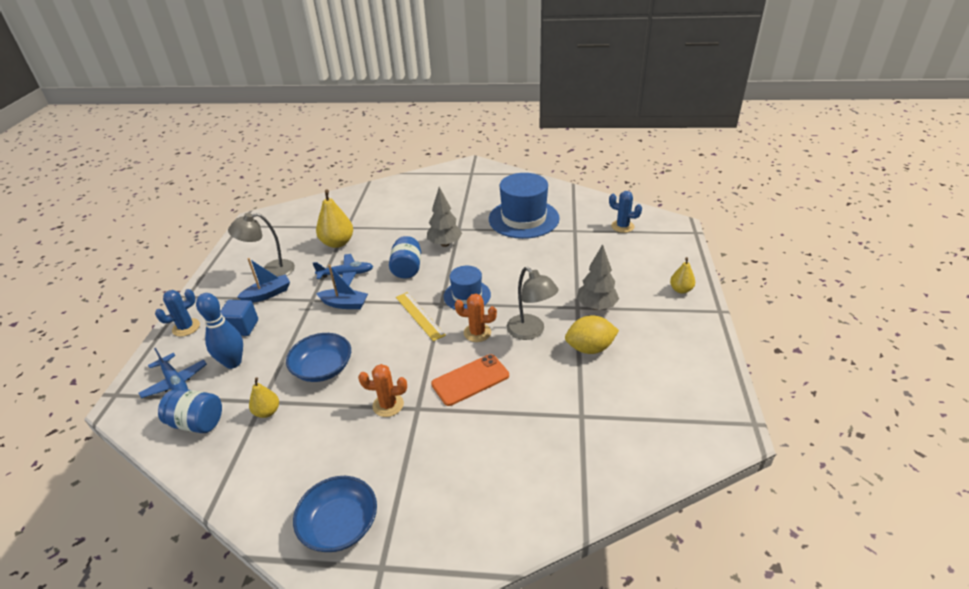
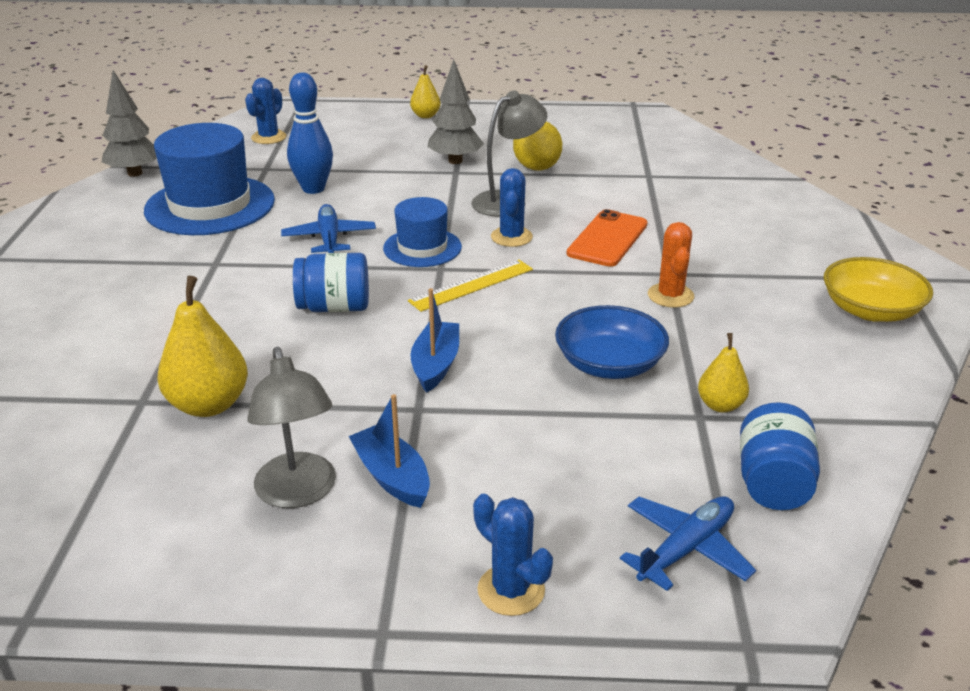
camera: 95 degrees left, 5 degrees down
(233, 362) = (614, 476): blue bowling pin -> blue bowling pin (313, 189)
(242, 327) = (507, 490): blue cube -> none
(340, 525) = (870, 310): blue bowl -> yellow bowl
(346, 274) = (338, 376): blue plane -> blue plane (329, 238)
(445, 244) = (263, 274): grey tree -> grey tree (135, 173)
(470, 380) = (607, 239): orange phone -> orange phone turned 60 degrees clockwise
(477, 333) = (511, 237): orange cactus -> blue cactus

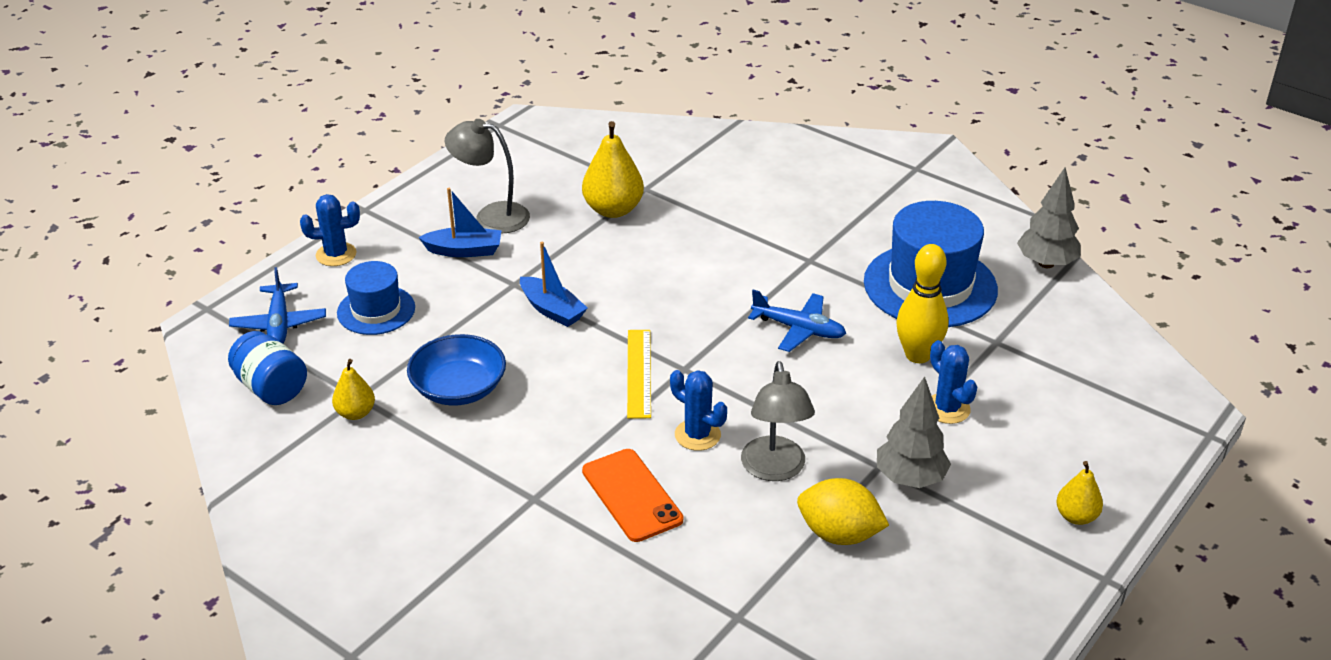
camera: 125 degrees right, 5 degrees up
(269, 137) = (1087, 369): blue cactus -> blue cactus (947, 409)
(313, 189) = (918, 355): blue bowling pin -> yellow bowling pin
(334, 307) = (679, 293): blue jar -> none
(422, 247) = (730, 373): blue hat -> blue hat (376, 310)
(670, 296) = (501, 476): orange cactus -> none
(870, 310) = (341, 587): yellow bowl -> none

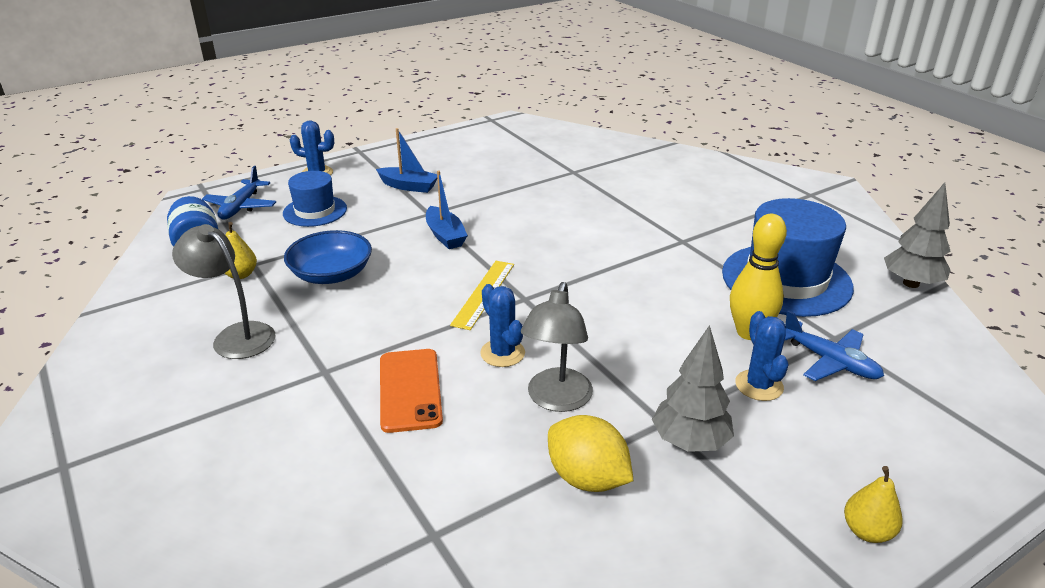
camera: 20 degrees right, 5 degrees down
(491, 216) = (445, 169): grey lamp -> grey lamp (236, 336)
(613, 209) = (539, 180): yellow pear -> none
(799, 329) = (645, 289): blue plane -> blue plane (830, 361)

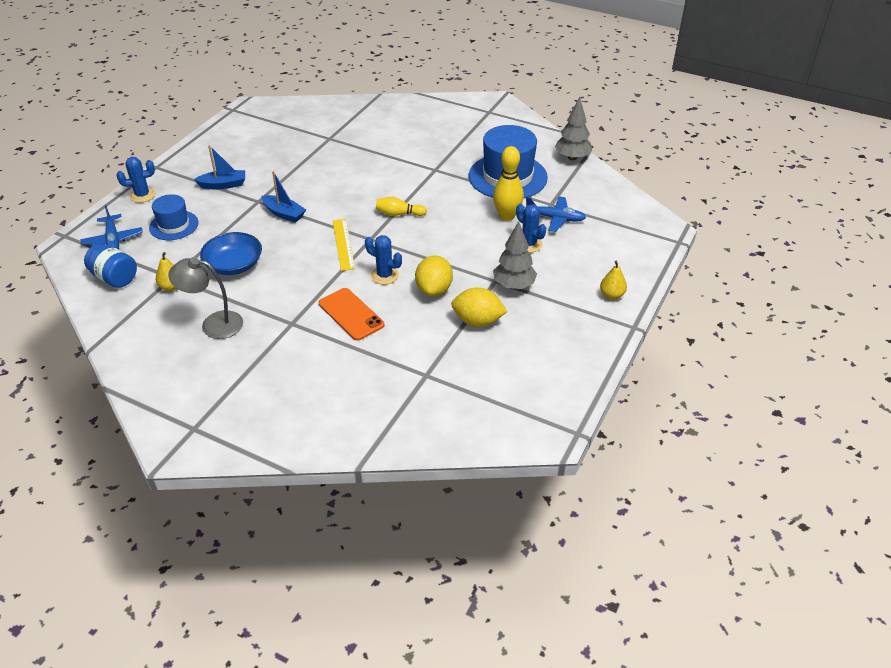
camera: 30 degrees left, 10 degrees up
(556, 400) = (434, 289): grey lamp -> yellow lemon
(589, 280) = (399, 214): none -> yellow bowling pin

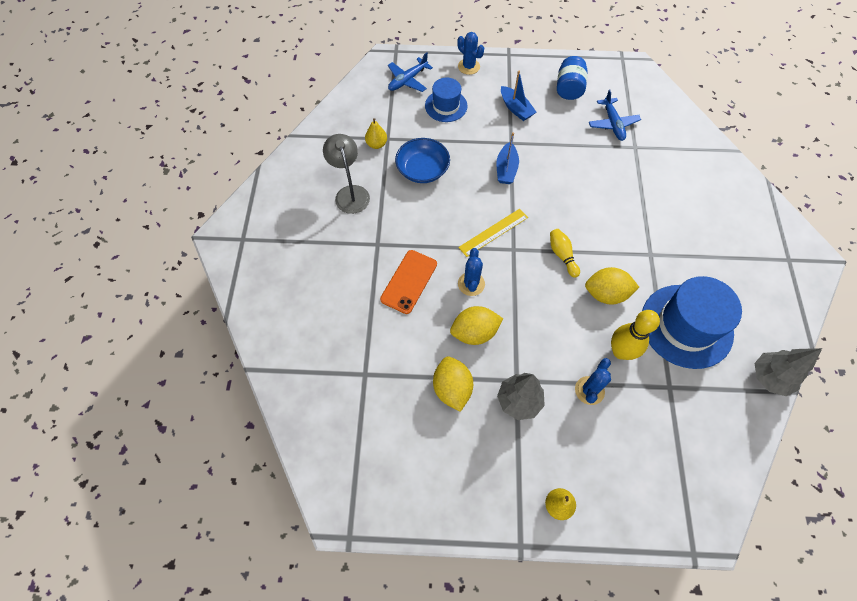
camera: 65 degrees right, 20 degrees up
(115, 278) = (368, 106): blue jar -> blue jar (569, 89)
(452, 204) = (606, 294): none -> yellow lemon
(555, 218) = (648, 401): blue plane -> blue plane (612, 124)

